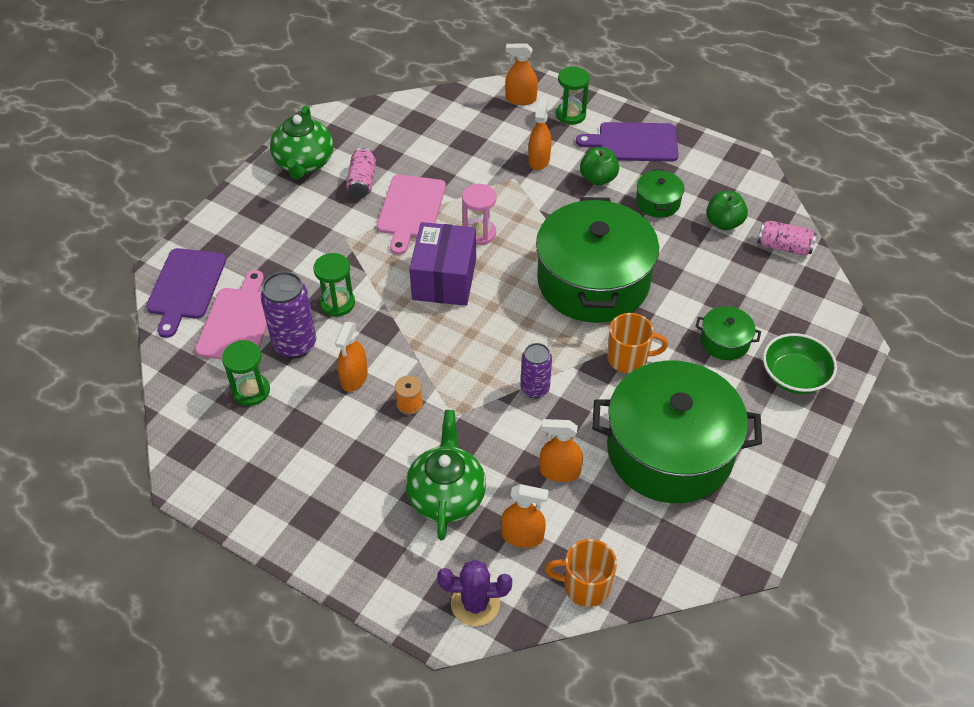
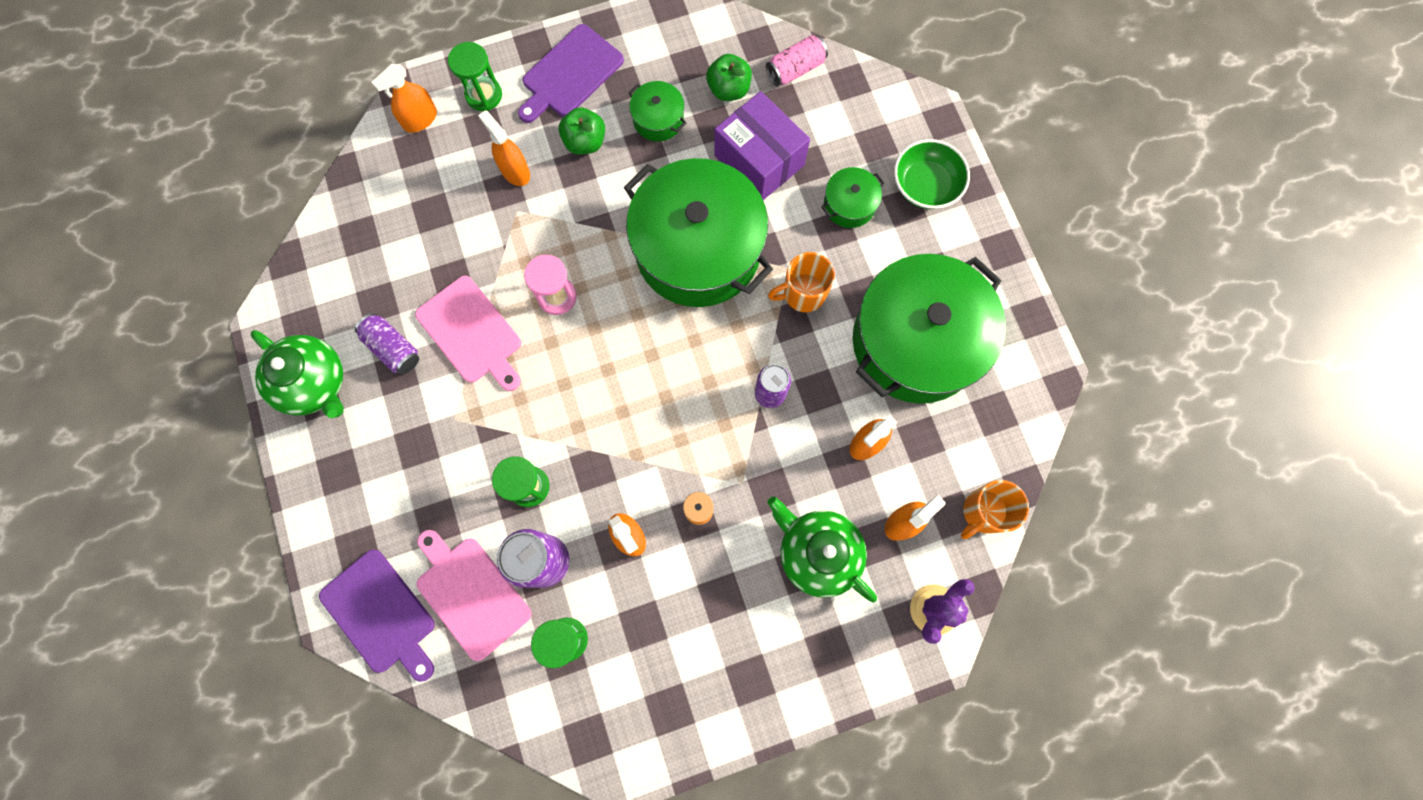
camera: 50 degrees left, 25 degrees up
(362, 182) = (393, 348): pink can -> purple can
(444, 279) = (584, 370): purple box -> purple box (759, 160)
(628, 359) = (803, 293): orange mug -> orange mug turned 150 degrees counterclockwise

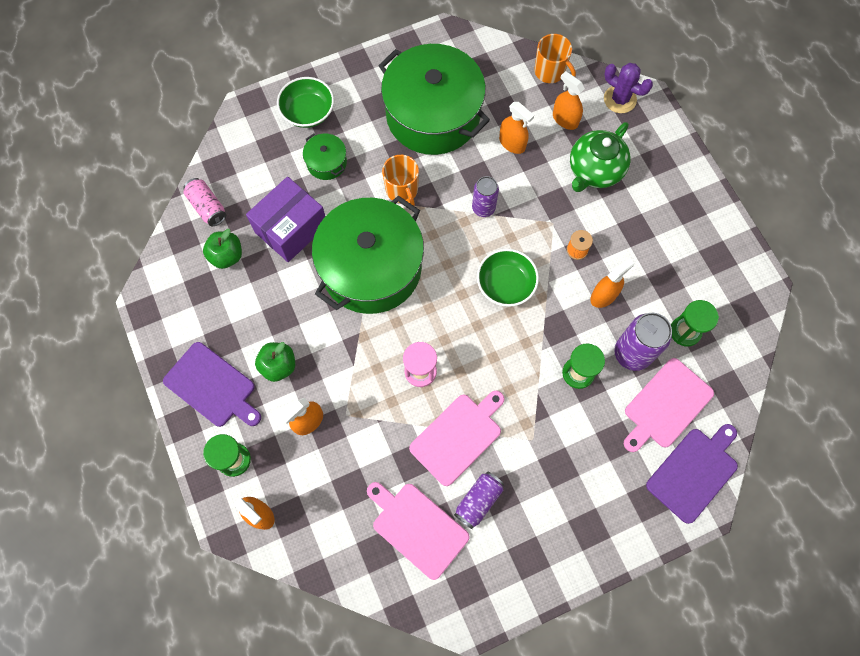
camera: 95 degrees left, 5 degrees down
(315, 383) = (517, 564): green teapot -> none
(375, 279) = (417, 528): none -> pink cutting board
(658, 119) = (256, 309): green pot -> none
(658, 410) = (505, 284): none -> green bowl

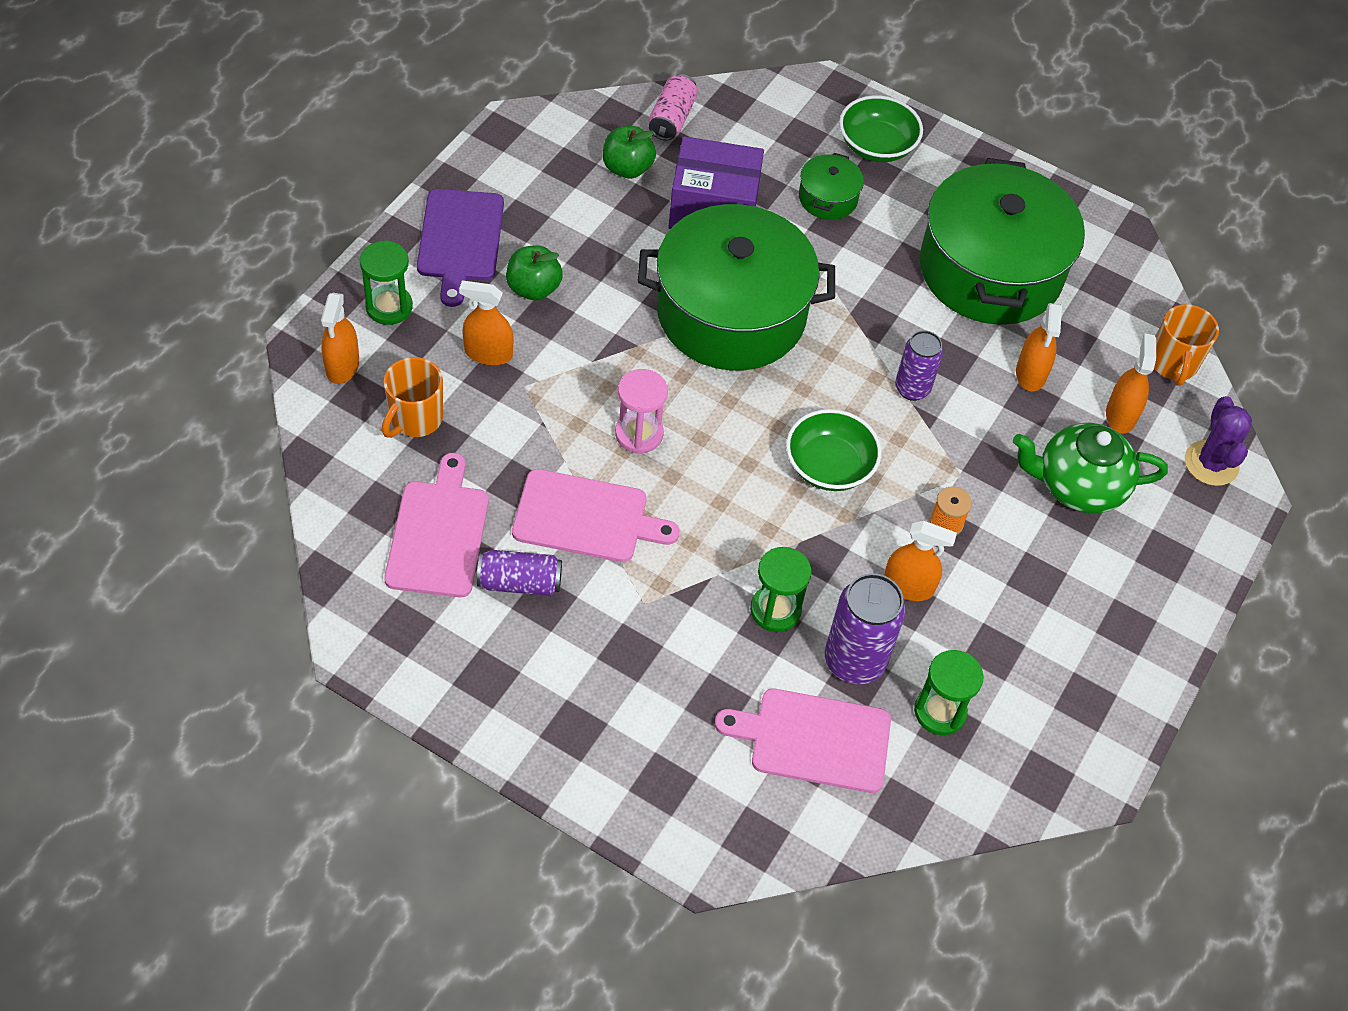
camera: 50 degrees right, 15 degrees down
(402, 190) = (859, 291): orange mug -> orange mug (415, 419)
(694, 472) = (746, 822): purple cutting board -> none

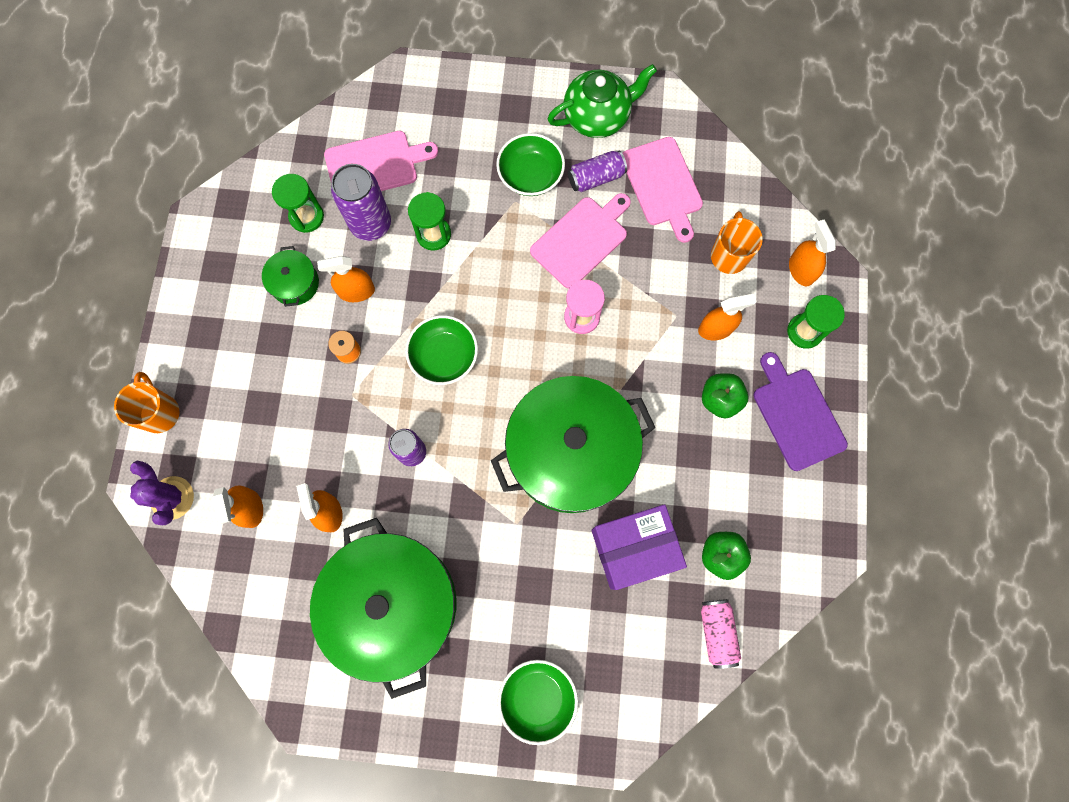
camera: 160 degrees right, 20 degrees up
(586, 517) = (581, 240): pink cutting board -> pink cutting board turned 150 degrees clockwise
(605, 626) = (530, 175): none -> green bowl
(827, 198) = (551, 612): green pot -> green pot (295, 283)
(1078, 486) = (266, 427): green teapot -> green teapot (597, 117)
(1173, 364) = (221, 582): orange mug -> orange mug (160, 412)

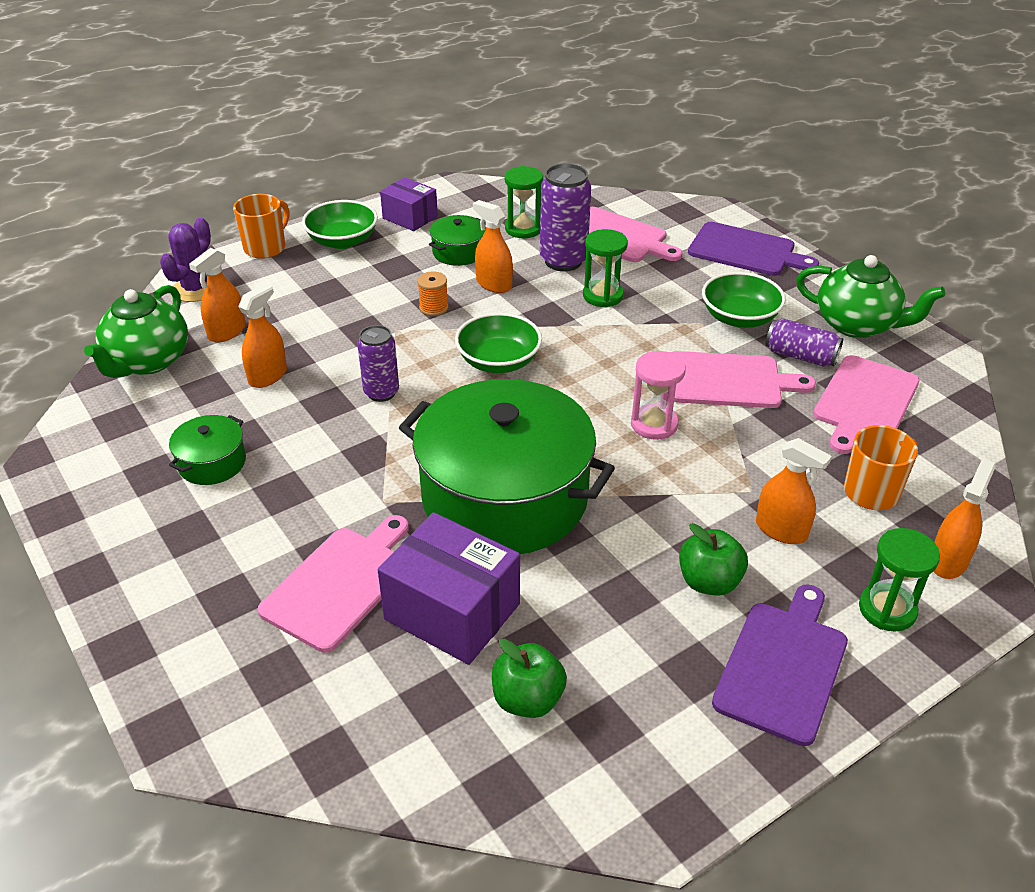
camera: 50 degrees right, 35 degrees down
(215, 281) = (410, 217): none -> purple box
(239, 584) = (147, 361): none -> green teapot
(393, 604) = (212, 463): green pot -> green pot, size x0.42
(467, 102) = (746, 251): none -> purple cutting board
(537, 697) = (196, 631): green bowl -> green bowl (342, 241)
(564, 595) = (340, 584): none -> pink cutting board
(717, 632) = (426, 758): pink can -> none

